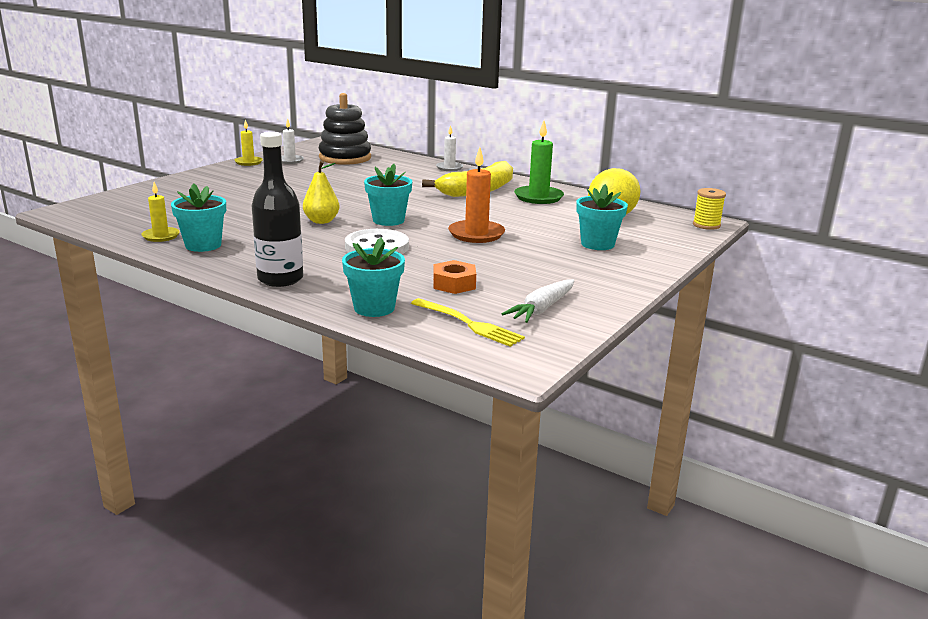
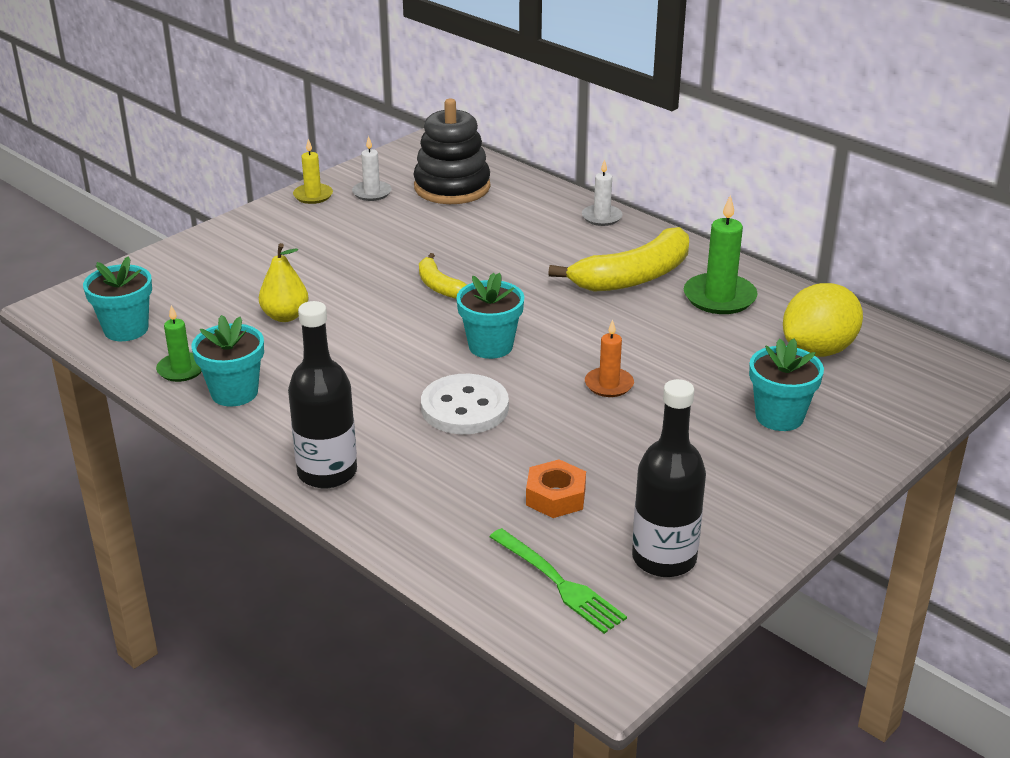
camera: 10 degrees right, 10 degrees up
(161, 236) = (181, 369): yellow candle -> green candle
(321, 221) = (397, 344): yellow pear -> yellow pear (285, 316)
(346, 196) = (439, 286): none -> yellow banana
(374, 308) = (440, 541): turquoise flower pot -> turquoise flower pot (126, 329)
(468, 324) = (559, 583): yellow fork -> green fork
(476, 234) = (609, 384): orange candle -> orange candle, size x0.61
(542, 309) = (664, 558): white carrot -> black bottle
(706, 225) = (957, 378): yellow spool -> none

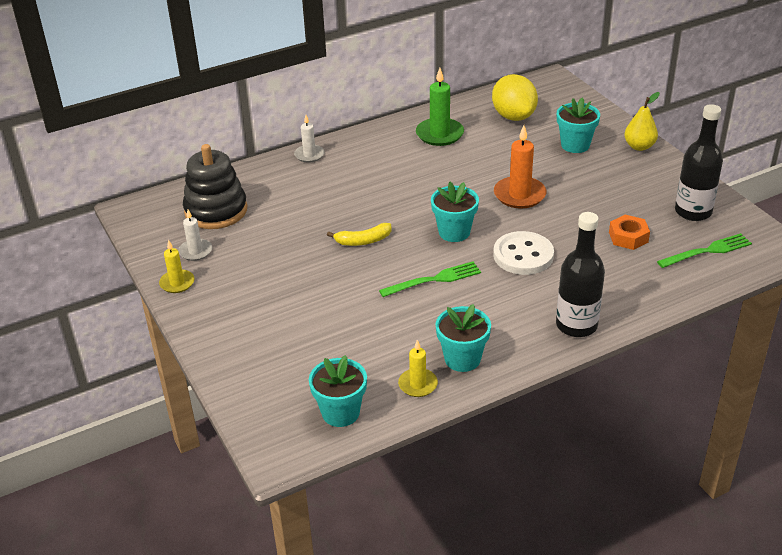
camera: 70 degrees left, 5 degrees up
(181, 369) = (418, 384): green candle -> yellow candle
(285, 316) = (366, 321): yellow pear -> yellow pear (639, 146)
(382, 348) = (434, 280): none -> green fork
(609, 384) = (519, 195): orange candle -> orange candle, size x1.63
(633, 277) = (397, 159): yellow banana -> none

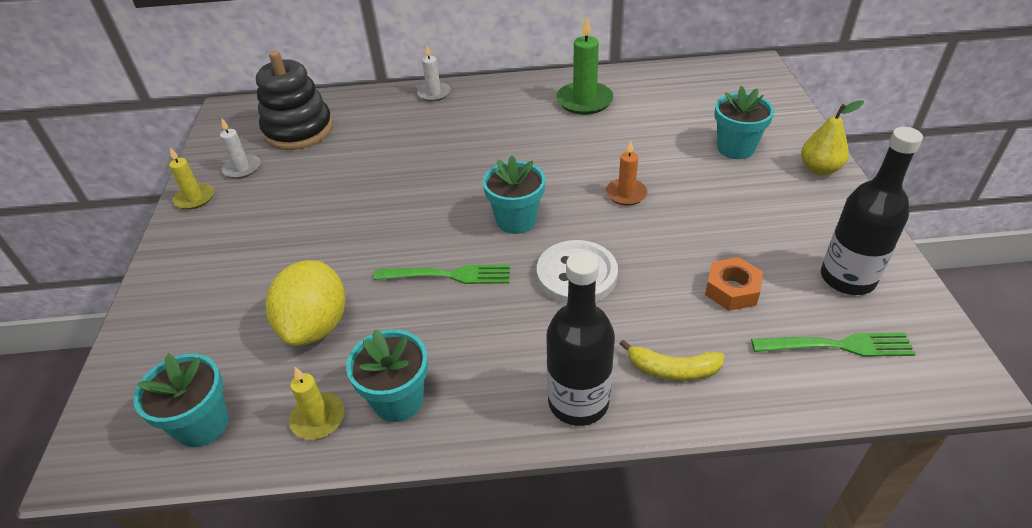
camera: 25 degrees right, 5 degrees up
(363, 241) = (410, 203): yellow banana -> yellow banana (672, 370)
(513, 116) = (682, 98): yellow lemon -> yellow lemon (316, 326)
(519, 195) = (626, 194): orange candle -> orange candle, size x0.61

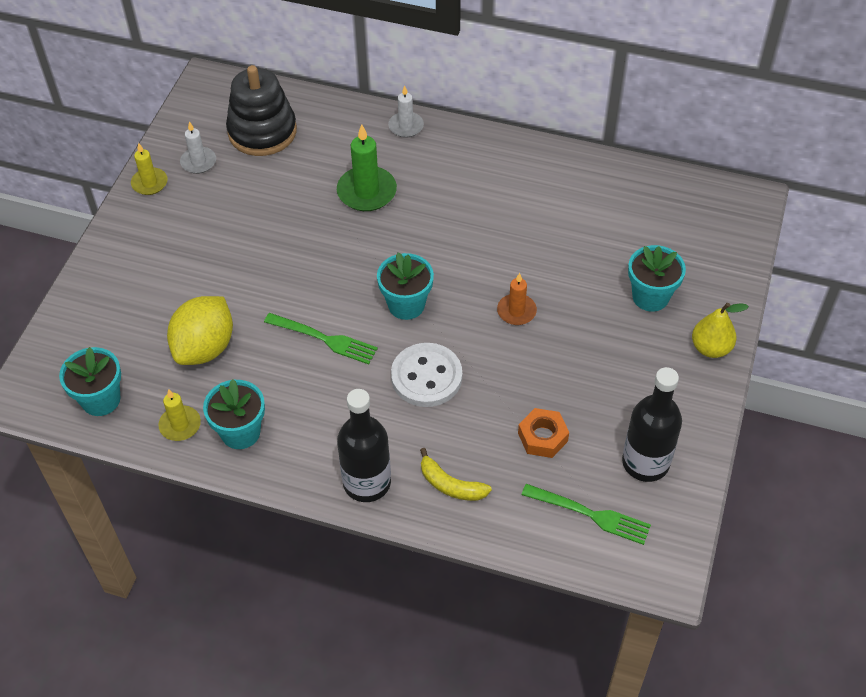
camera: 20 degrees right, 10 degrees up
(584, 101) = (545, 187): green candle -> green candle (366, 192)

